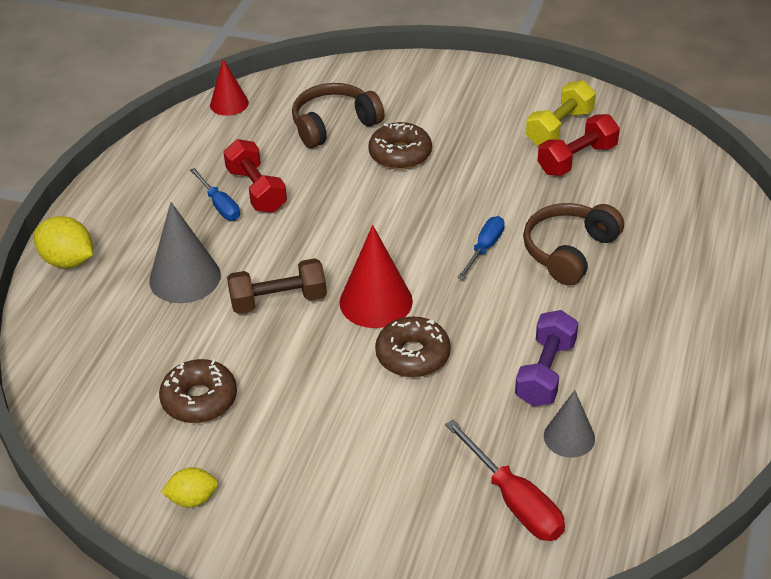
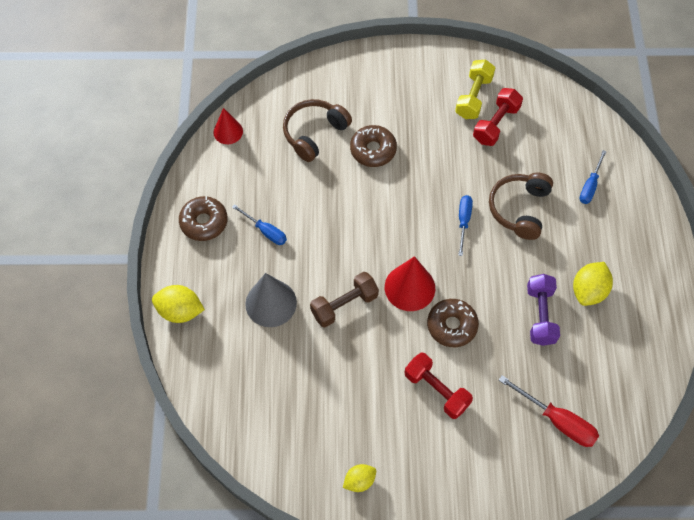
camera: 20 degrees left, 20 degrees up
(199, 399) = (328, 402): brown donut -> brown donut (204, 222)
(256, 190) = (285, 210): red dumbbell -> red dumbbell (436, 390)
(569, 437) = (572, 362): grey cone -> none
(629, 361) = (588, 291): none -> yellow lemon
(682, 247) = (590, 186): none -> blue screwdriver

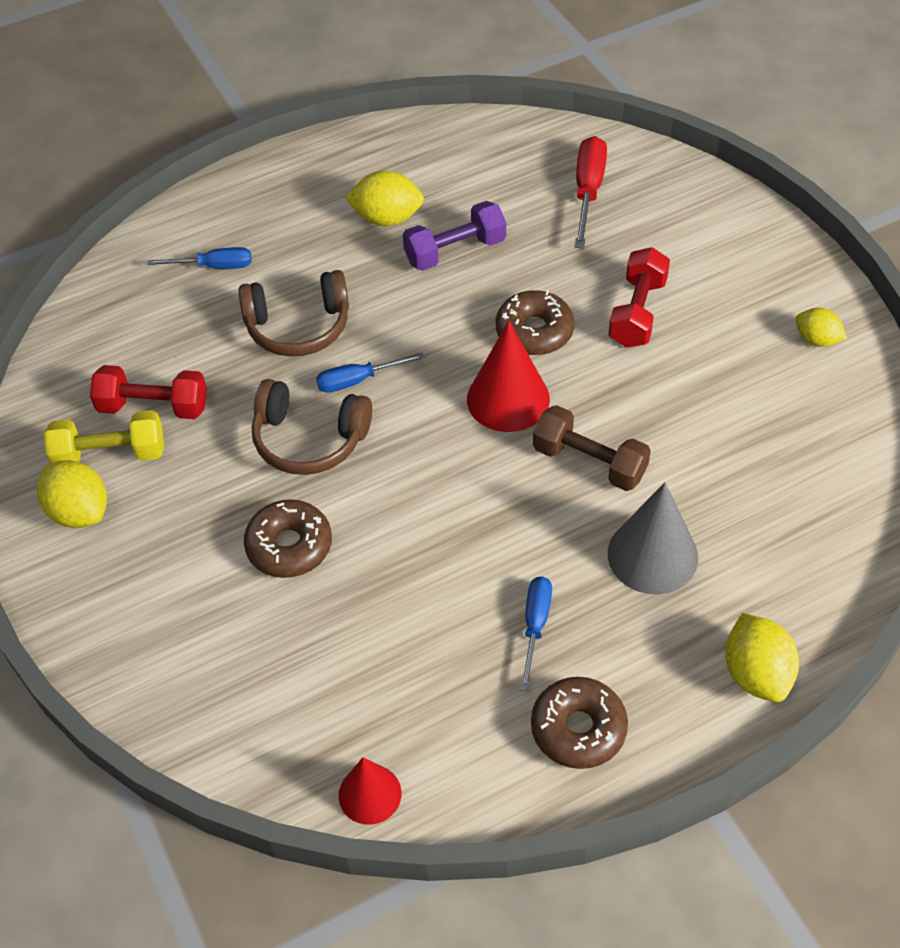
camera: 115 degrees left, 10 degrees down
(314, 133) = (300, 648): brown headphones -> brown headphones (309, 439)
(444, 75) = (79, 511): none -> yellow lemon

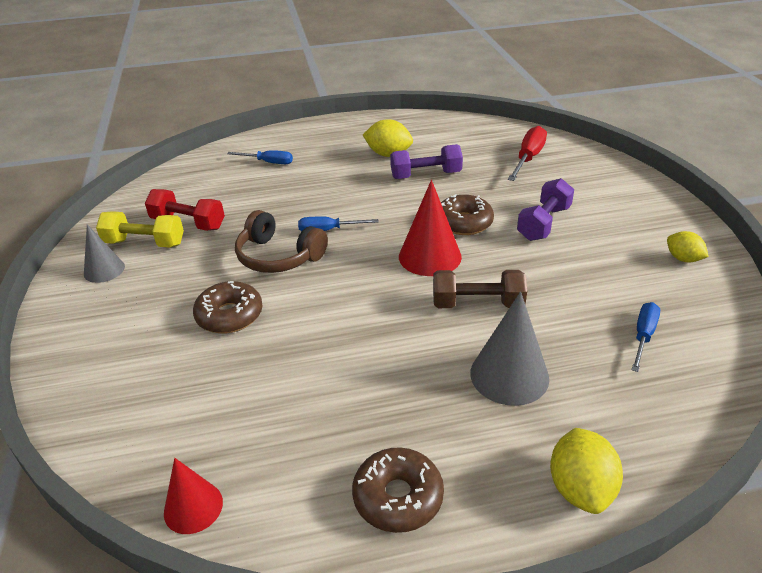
camera: 15 degrees right, 15 degrees down
(79, 511) = (104, 270): yellow lemon -> grey cone
(298, 326) = (304, 197): brown headphones -> none
(535, 625) = (391, 406): blue screwdriver -> blue screwdriver (643, 336)
(589, 462) = (477, 304): brown dumbbell -> brown dumbbell turned 45 degrees counterclockwise
(637, 312) = (543, 223): red dumbbell -> purple dumbbell

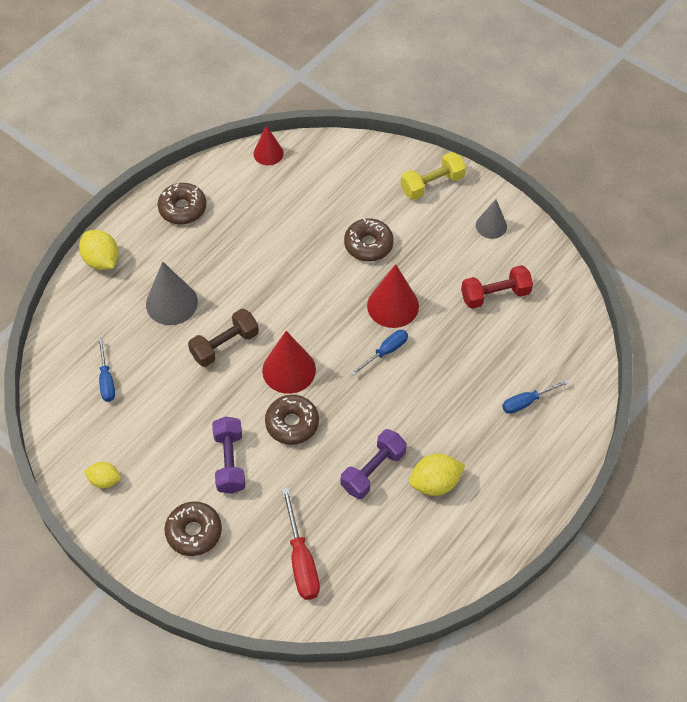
camera: 140 degrees right, 20 degrees up
(145, 243) = (498, 260): yellow dumbbell -> yellow dumbbell (432, 184)
(278, 256) = (393, 305): brown headphones -> red cone
(608, 199) = (194, 532): none -> brown donut

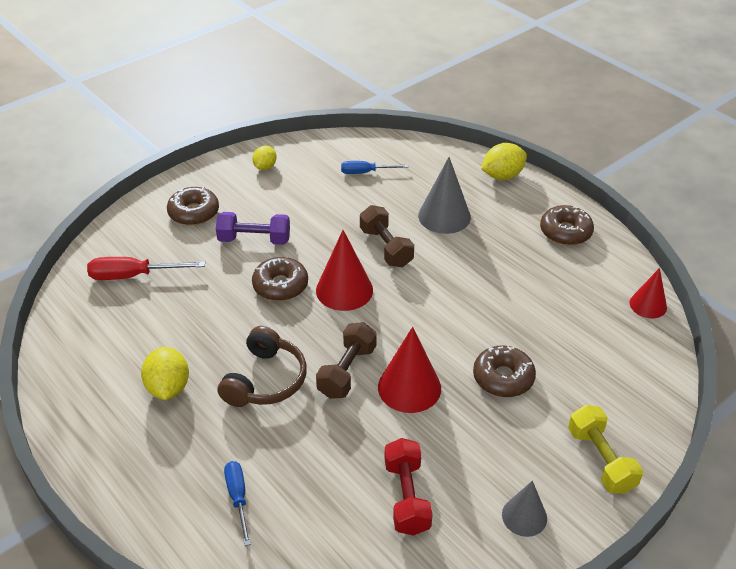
camera: 100 degrees right, 15 degrees down
(373, 470) = (204, 339): purple dumbbell -> none
(386, 351) = (347, 371): blue screwdriver -> brown dumbbell
(409, 410) = (265, 380): none -> brown headphones

